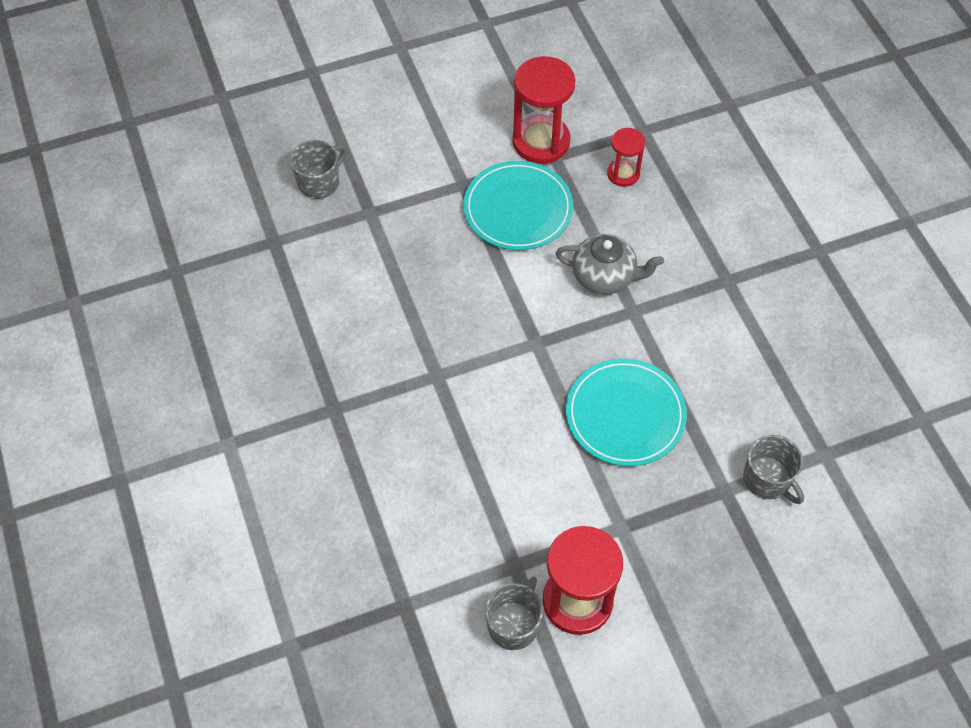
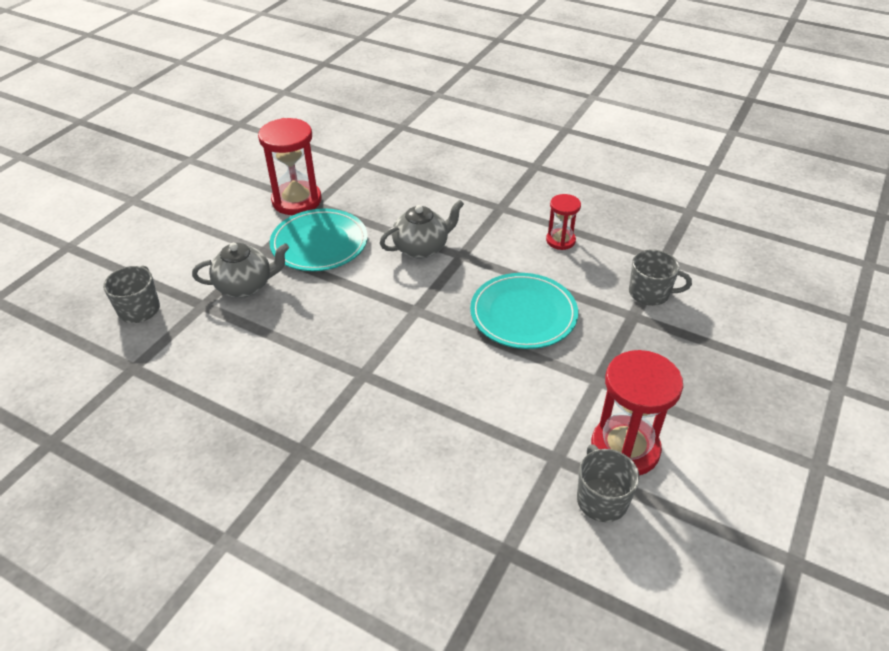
camera: 40 degrees left, 15 degrees down
(418, 215) = (245, 286): none -> grey teapot
(623, 174) = (372, 189): red hourglass -> red hourglass (560, 240)

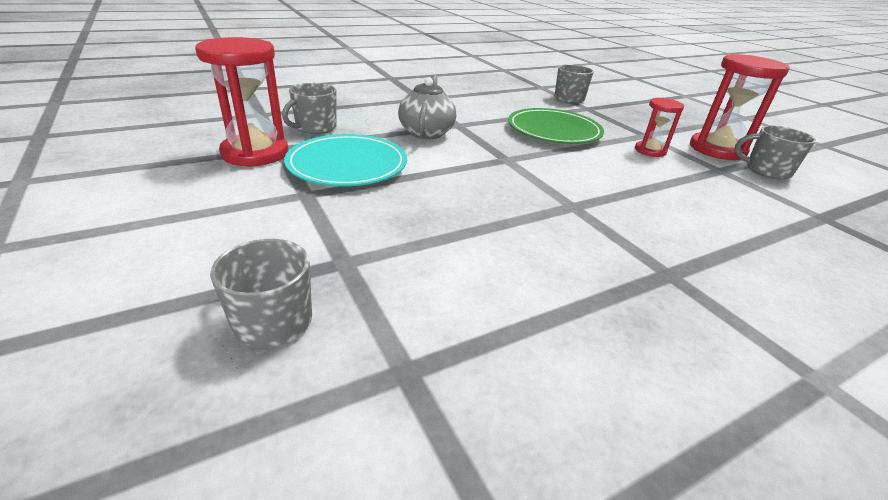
camera: 60 degrees left, 10 degrees down
(245, 286) = (352, 222): grey teapot -> none
(365, 197) = (315, 128): none -> grey mug
(523, 314) = (554, 130): turquoise plate -> green plate
(560, 240) = (486, 98): red hourglass -> red hourglass (650, 151)

